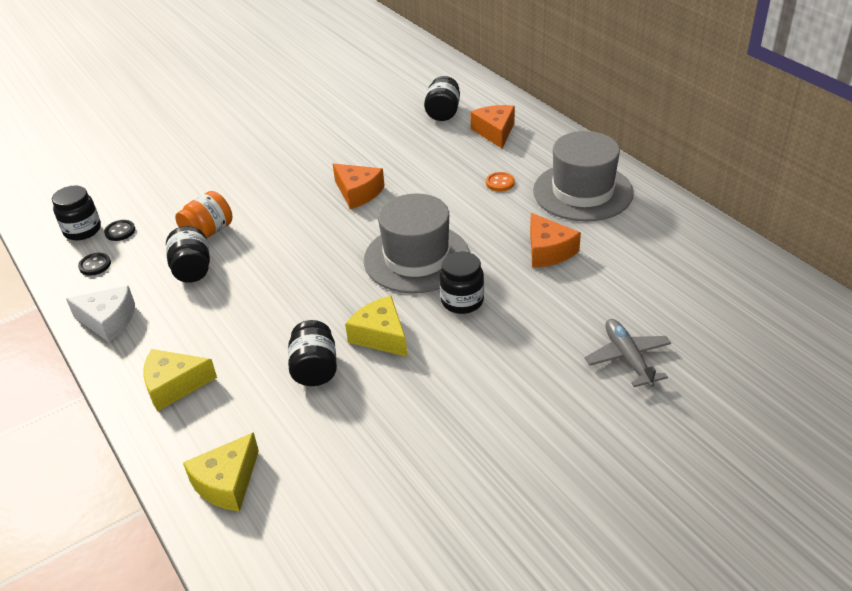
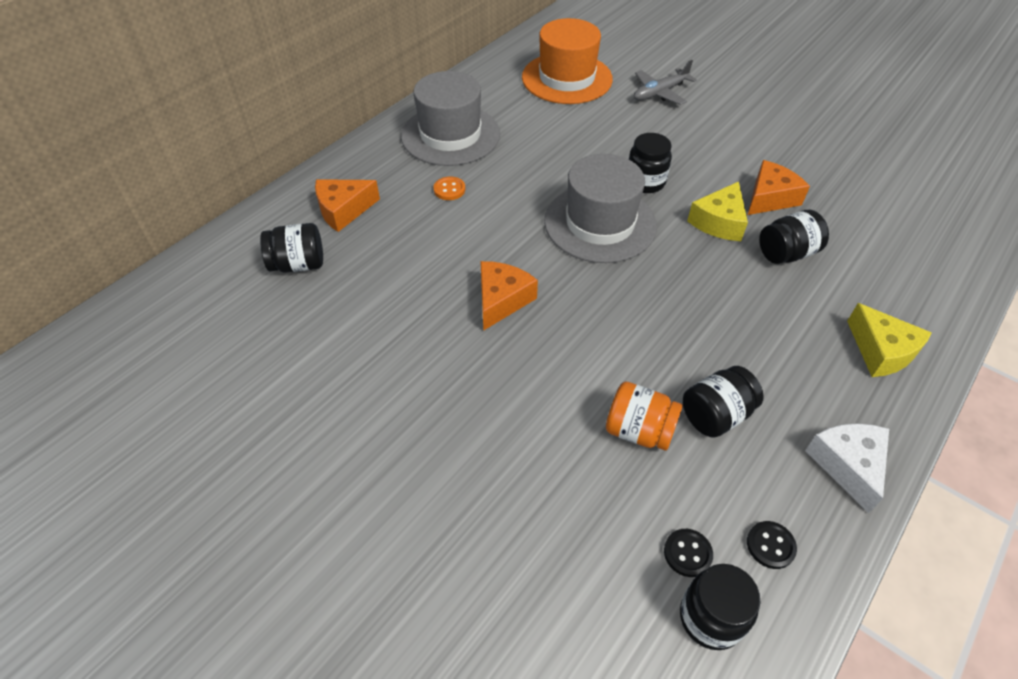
camera: 110 degrees left, 10 degrees up
(226, 483) = (938, 269): yellow cheese -> none
(548, 251) = (551, 144): orange cheese -> orange cheese (770, 198)
(675, 286) = (567, 78): none -> orange hat

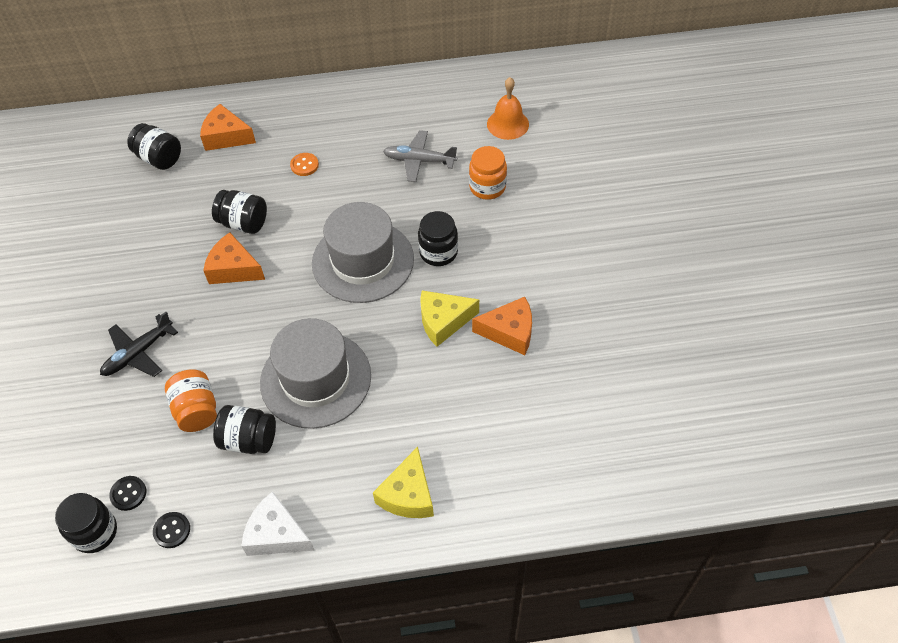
camera: 45 degrees right, 5 degrees up
(450, 135) = (360, 121): grey hat -> grey hat (315, 379)
(502, 300) = (233, 268): orange cheese -> orange cheese turned 135 degrees counterclockwise
(515, 430) = (138, 353): none -> black plane
(567, 78) = (507, 124): orange hat -> orange bell
(613, 122) = (487, 187): none -> orange jar
(660, 93) = (562, 185): grey plane -> grey plane (419, 161)
(786, 253) = (454, 380): black jar -> black jar (243, 223)
(847, 465) = (276, 534): white cheese -> white cheese turned 105 degrees counterclockwise

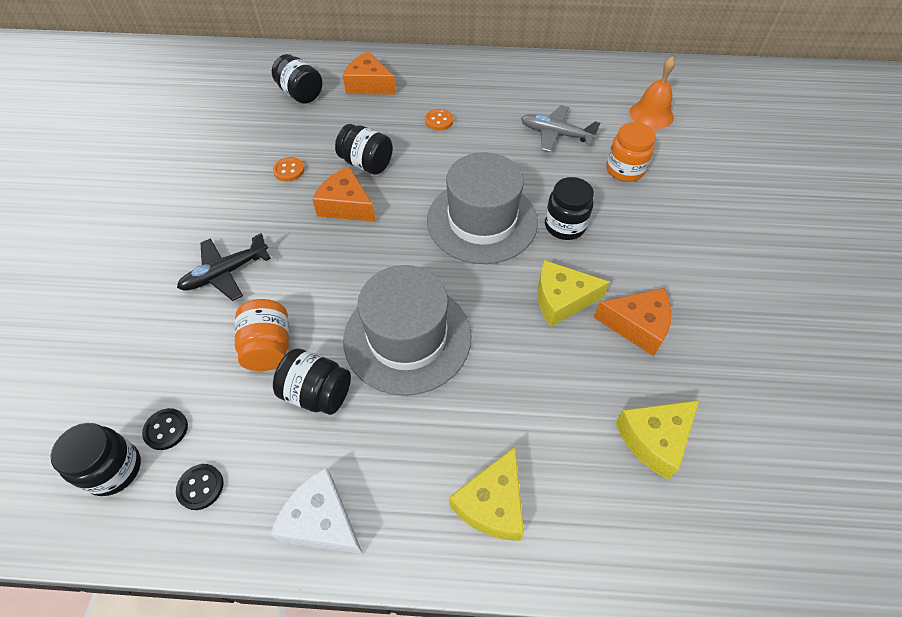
camera: 10 degrees right, 0 degrees up
(169, 243) = (289, 170): none -> orange button
(529, 421) = (654, 439): none -> yellow cheese

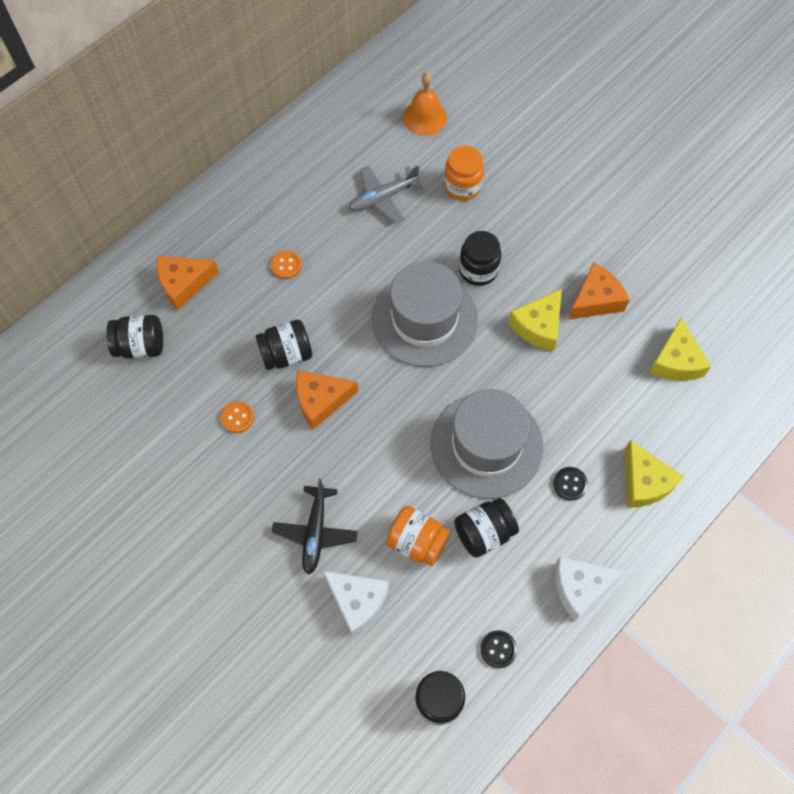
camera: 50 degrees left, 10 degrees up
(166, 429) = (433, 650): black button -> black button (570, 484)
(179, 341) = (357, 601): none -> white cheese

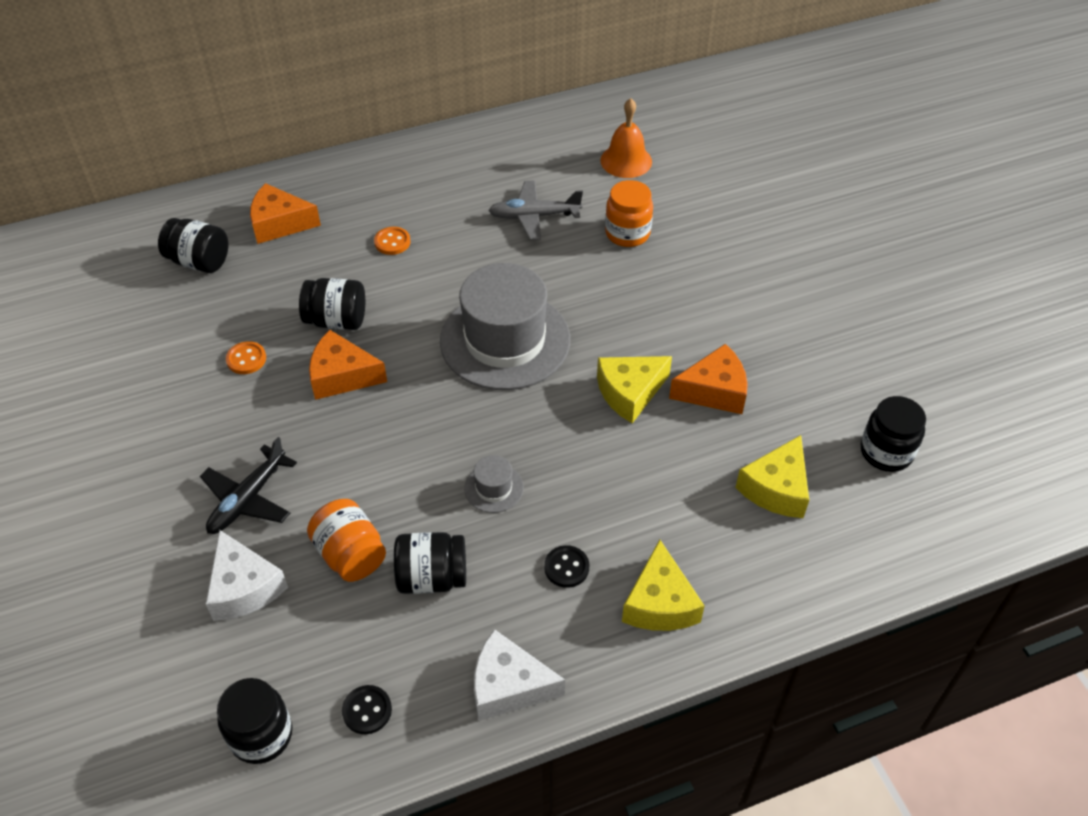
camera: 25 degrees right, 15 degrees down
(478, 270) = (595, 315): black jar -> black jar (886, 452)
(486, 445) = (494, 488): grey hat -> grey hat, size x0.41

